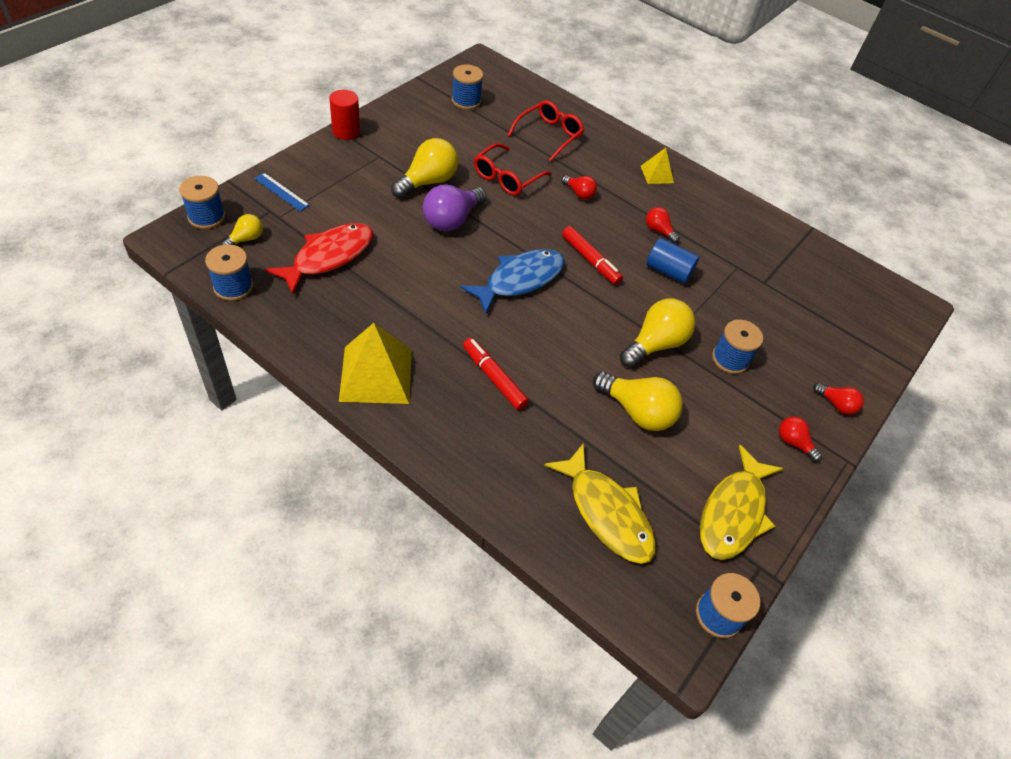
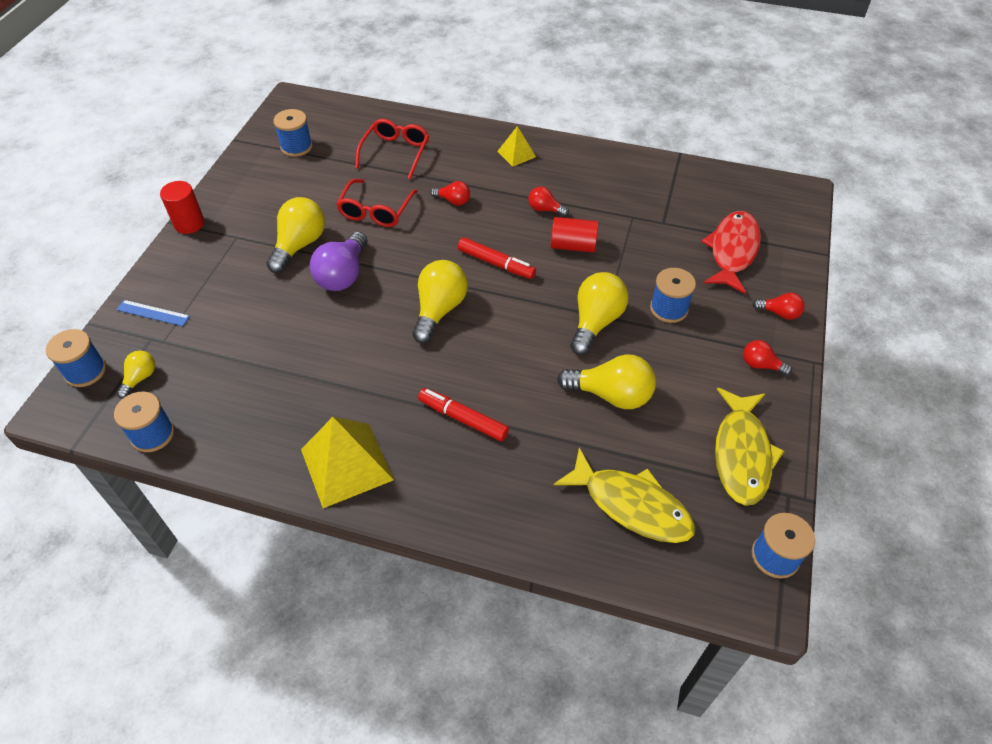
camera: 15 degrees left, 0 degrees up
(329, 257) = (237, 362): red fish -> red fish (732, 251)
(520, 280) = (439, 310): blue fish -> yellow light bulb
(668, 271) = (573, 246): blue cylinder -> red cylinder

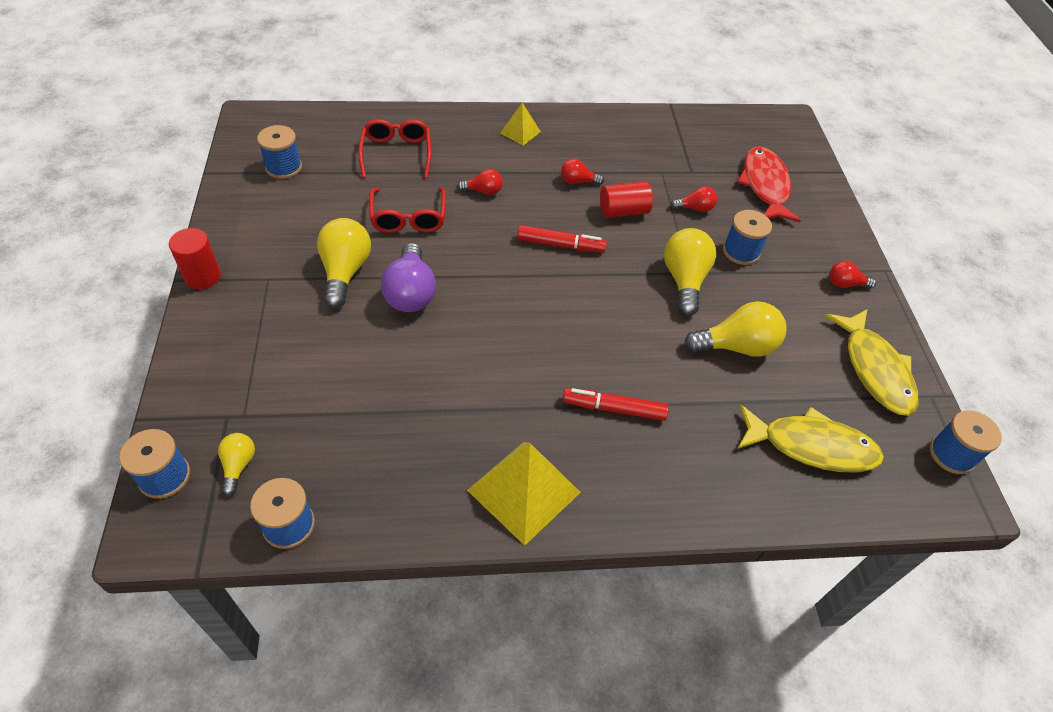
camera: 25 degrees left, 0 degrees up
(153, 313) = (213, 387): blue ruler -> none
(439, 310) = (530, 305): yellow light bulb -> none
(779, 313) = (834, 233): red light bulb -> red light bulb (695, 208)

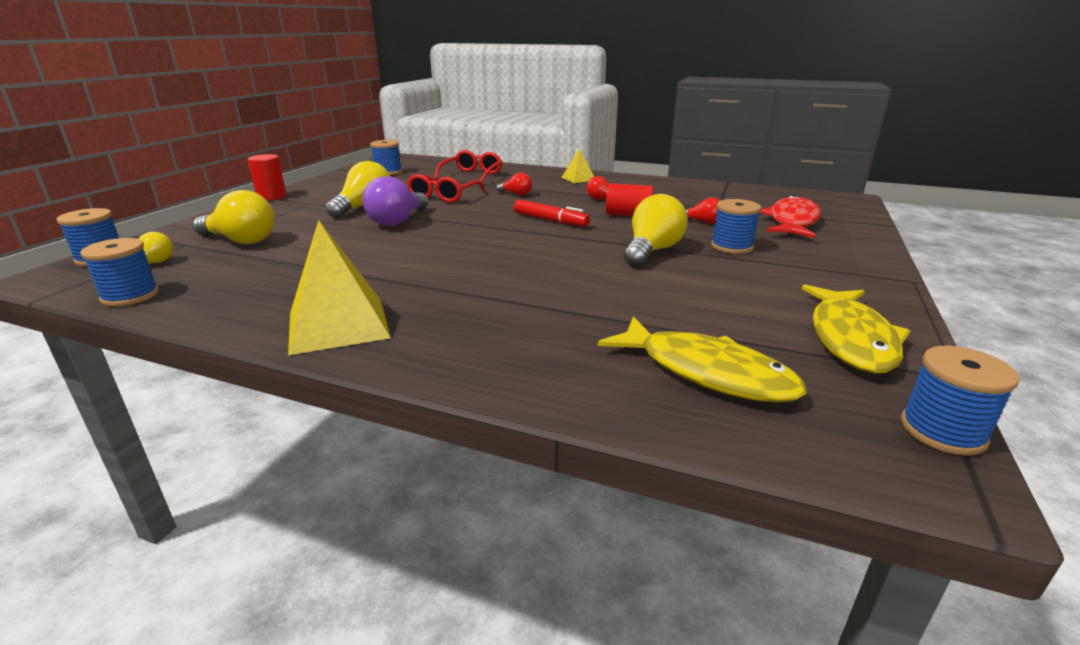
camera: 30 degrees right, 25 degrees down
(614, 409) = (492, 300): red marker -> none
(736, 346) = (672, 292): yellow light bulb -> yellow light bulb (241, 241)
(845, 284) = (849, 280): red light bulb -> none

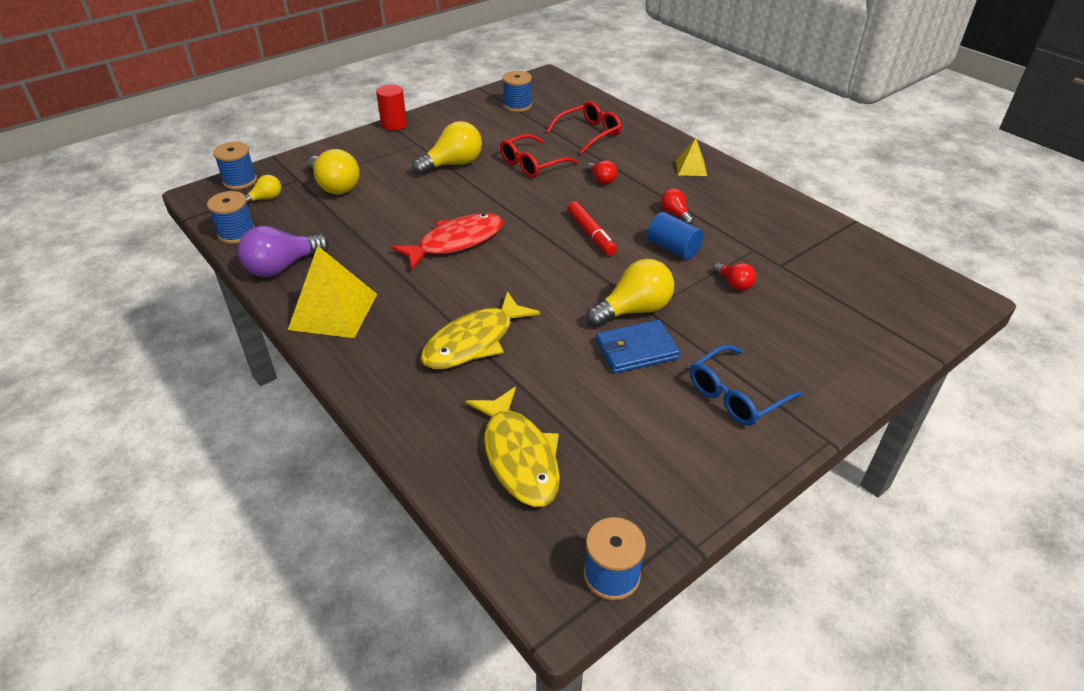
camera: 30 degrees right, 15 degrees up
(398, 221) = (463, 194): purple light bulb -> purple light bulb (282, 267)
(628, 215) = (673, 248): red cylinder -> blue cylinder
(692, 271) = (636, 350): none -> blue wallet
(732, 246) = (715, 330): blue spool -> none
(792, 221) = (831, 314): red fish -> red fish (456, 242)
(809, 276) = (735, 395): none -> blue glasses
(850, 338) = (667, 475): yellow fish -> yellow fish (474, 341)

